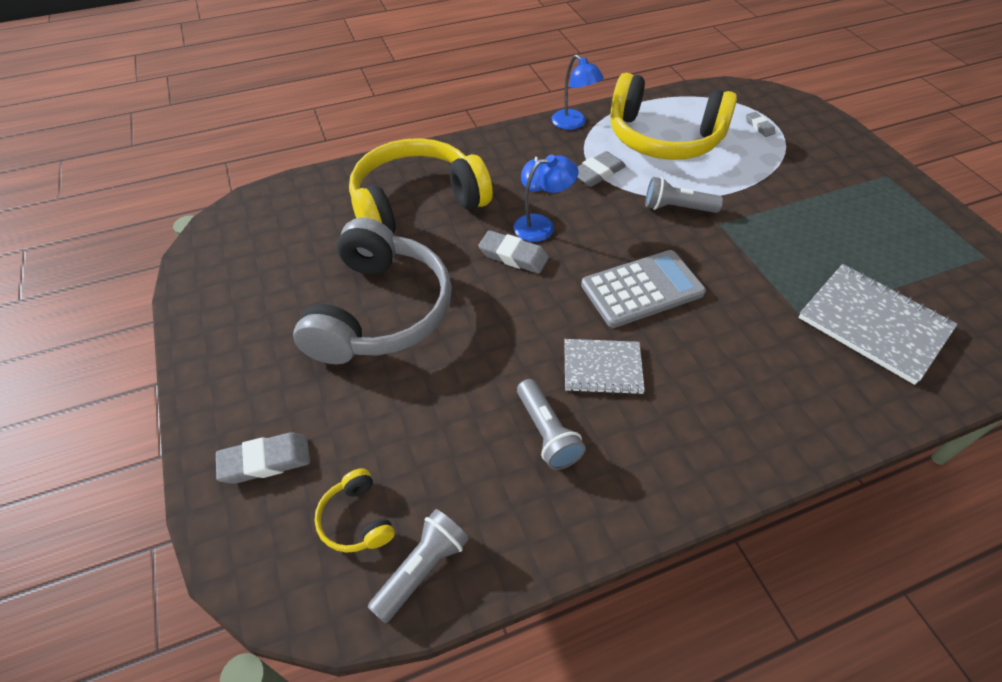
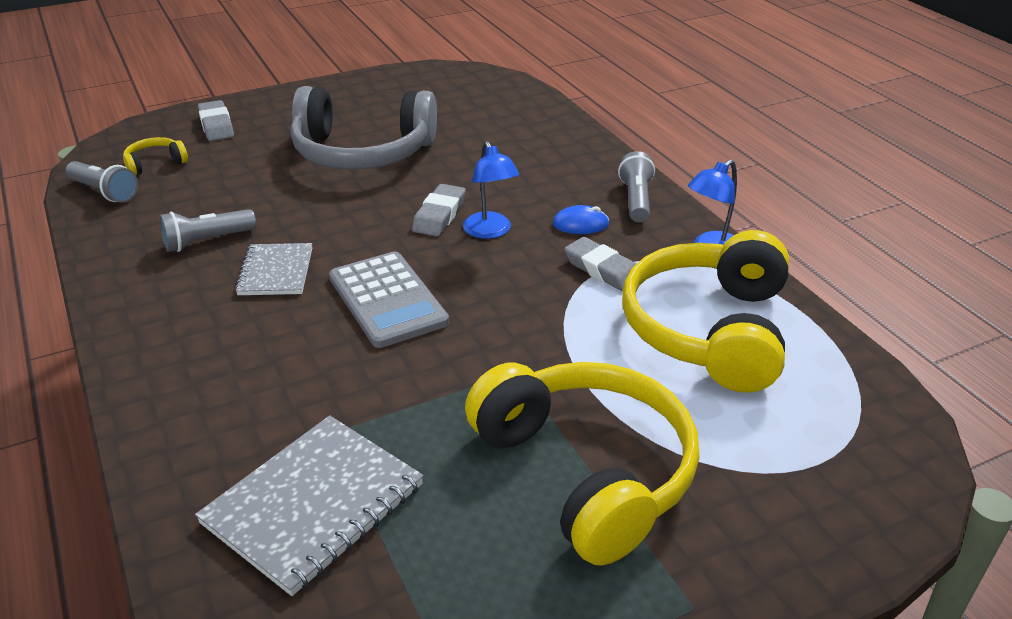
camera: 85 degrees right, 15 degrees down
(416, 203) = (517, 156): yellow headphones -> yellow headphones (587, 471)
(677, 208) = (543, 335): grey flashlight -> grey flashlight (636, 200)
(759, 127) = (790, 442): grey eraser -> none

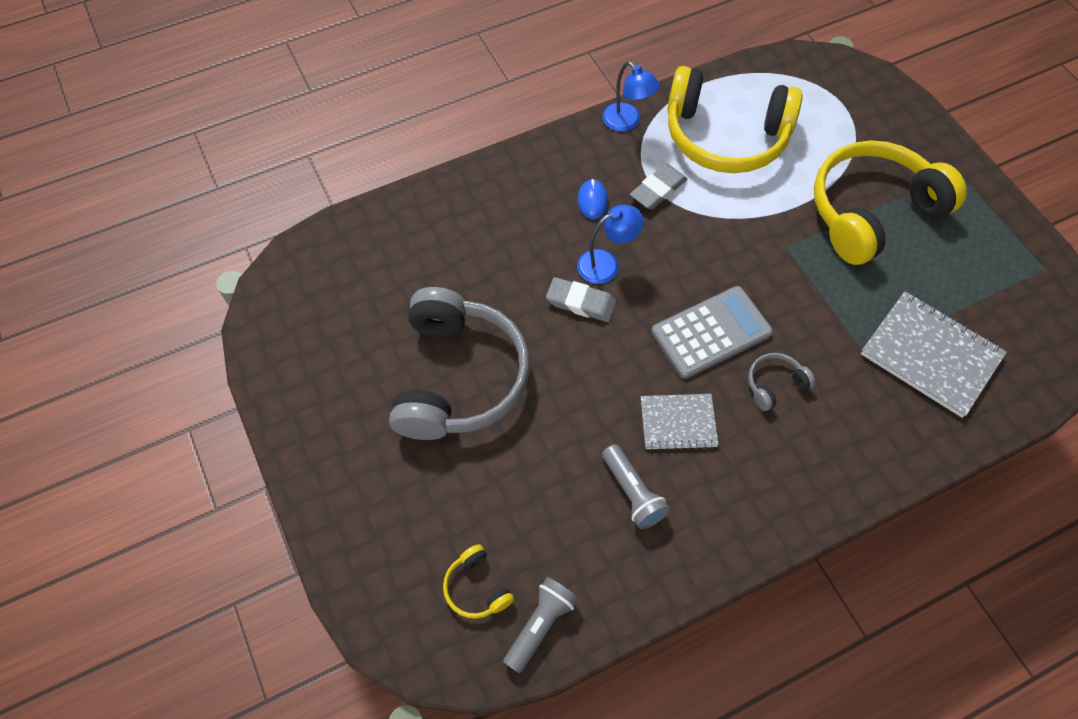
camera: 90 degrees left, 25 degrees up
(216, 125) = (384, 541): grey eraser -> none
(304, 345) = (775, 384): none -> grey headphones
(636, 200) = (553, 161): grey flashlight -> none

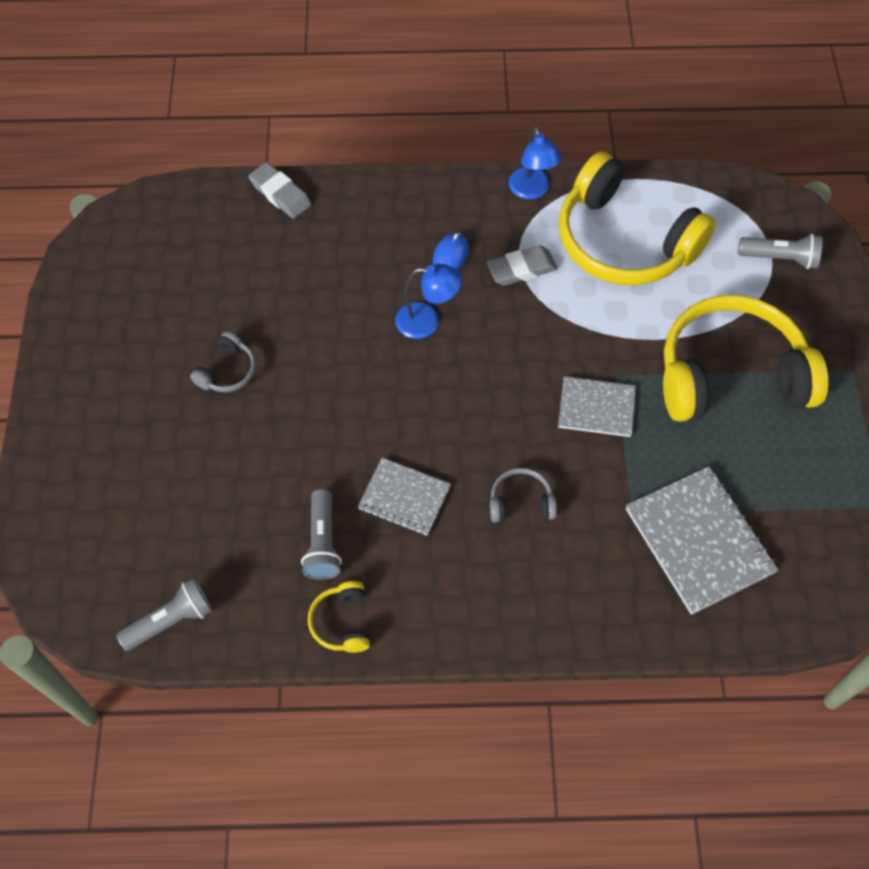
camera: 25 degrees right, 0 degrees up
(458, 377) = (227, 371): grey headphones -> grey headphones, size x0.41
(476, 588) = (135, 563): yellow headphones -> yellow headphones (342, 622)
(581, 303) = (380, 348): grey eraser -> grey eraser (280, 194)
(711, 332) = (489, 427): grey calculator -> none
(786, 280) = (596, 408): none -> grey notebook
(851, 105) = (780, 258): none -> grey flashlight

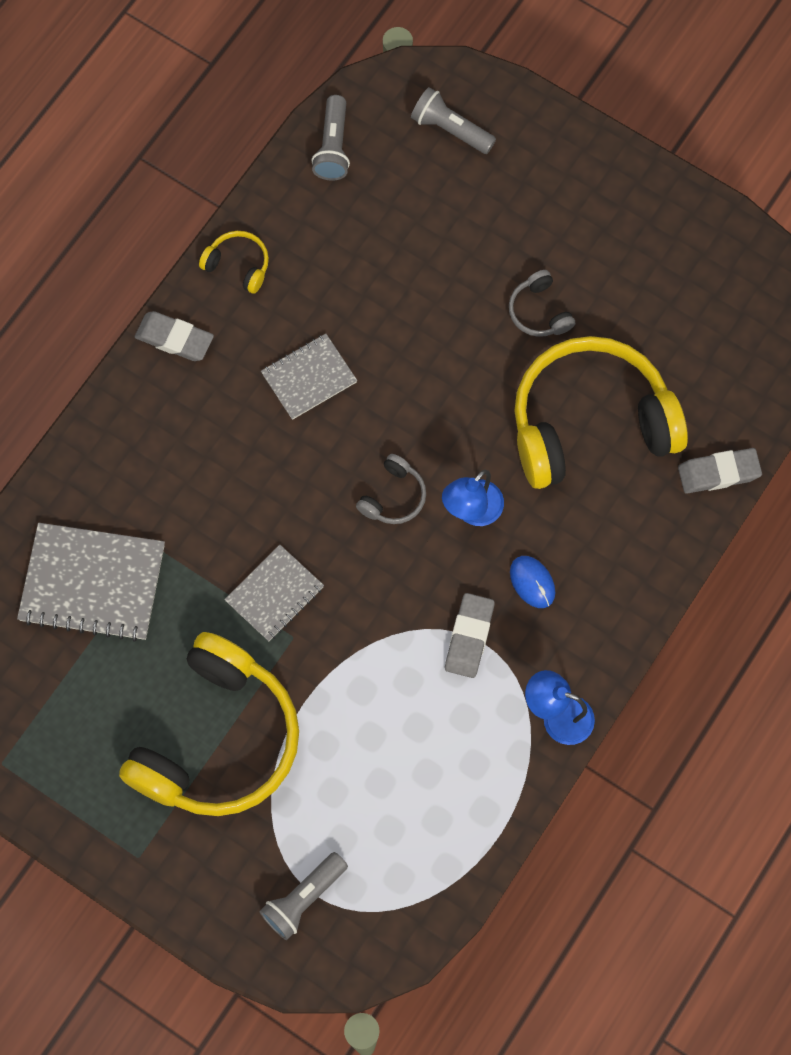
camera: 125 degrees right, 10 degrees up
(322, 543) = (316, 291): grey flashlight -> grey flashlight (450, 129)
(448, 626) = (174, 339): none -> grey eraser
(521, 502) = (235, 466): grey headphones -> grey headphones (393, 496)
(624, 241) = (432, 759): yellow headphones -> yellow headphones (590, 423)

